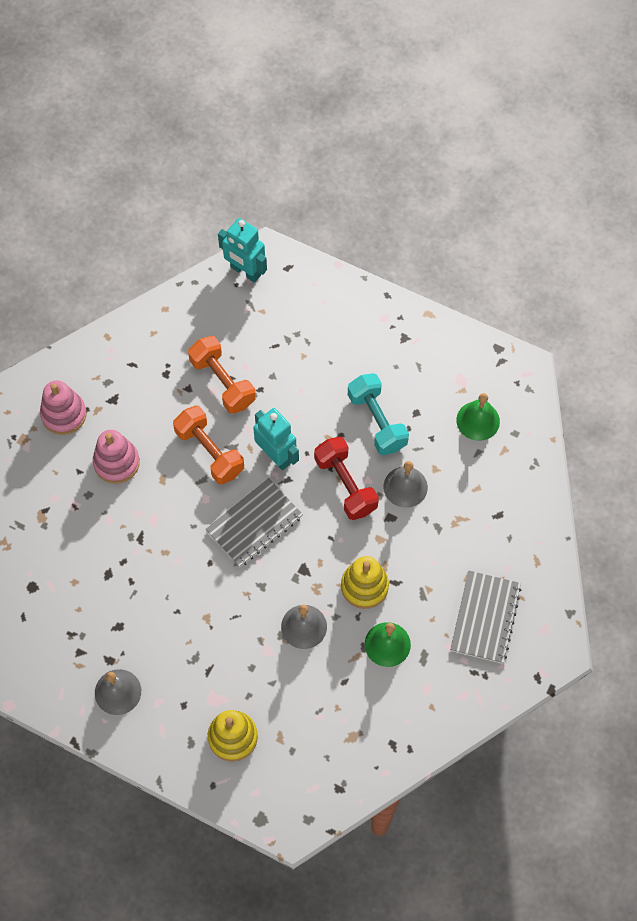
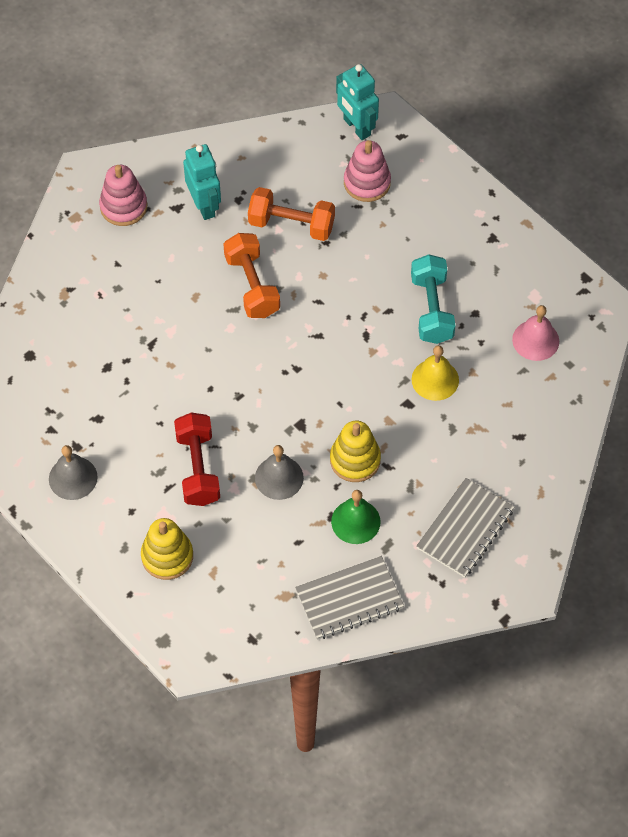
camera: 20 degrees right, 5 degrees down
(116, 462) = (157, 267): pink stacking toy -> pink stacking toy (367, 183)
(222, 382) = (291, 224): orange dumbbell -> orange dumbbell turned 60 degrees counterclockwise
(254, 524) = (269, 366): grey notebook -> grey notebook (349, 599)
(276, 456) = (317, 310): turquoise robot -> turquoise robot (204, 205)
(345, 485) = (375, 359): red dumbbell -> red dumbbell (198, 468)
(405, 487) = (435, 379): grey bell -> yellow bell
(478, 420) = (535, 340): green bell -> pink bell

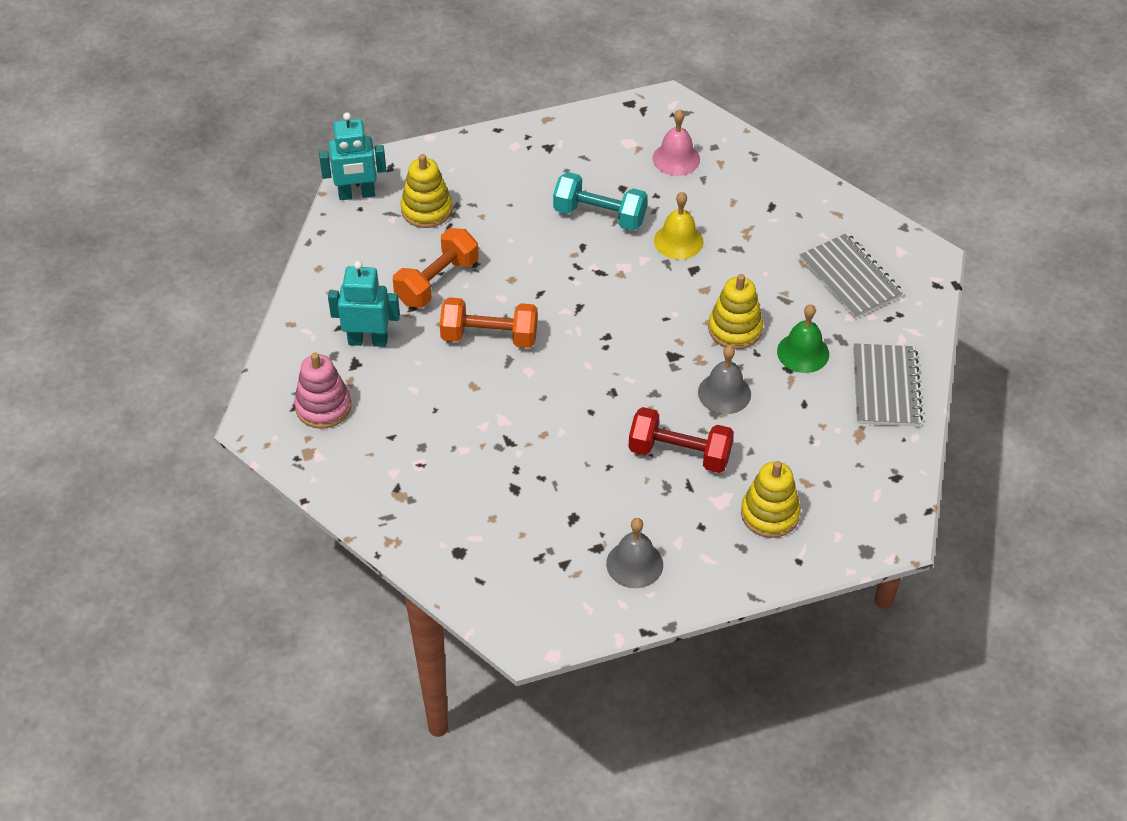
camera: 65 degrees left, 10 degrees down
(367, 183) = (426, 210): pink stacking toy -> yellow stacking toy

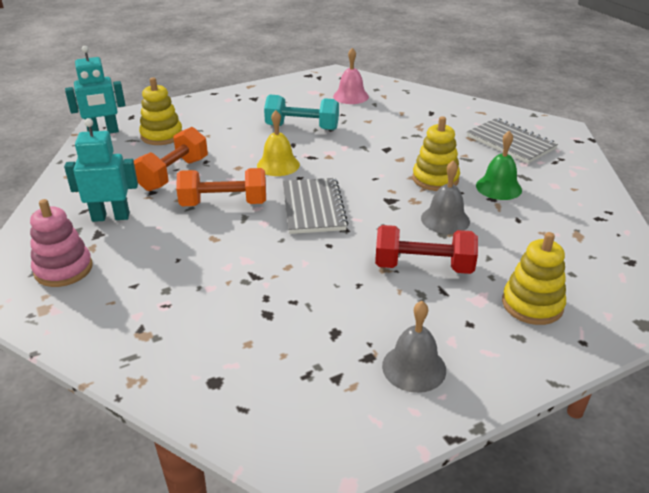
camera: 10 degrees left, 15 degrees down
(678, 241) = (368, 135): yellow bell -> yellow bell (278, 165)
(885, 387) = (579, 202): grey notebook -> grey notebook (313, 207)

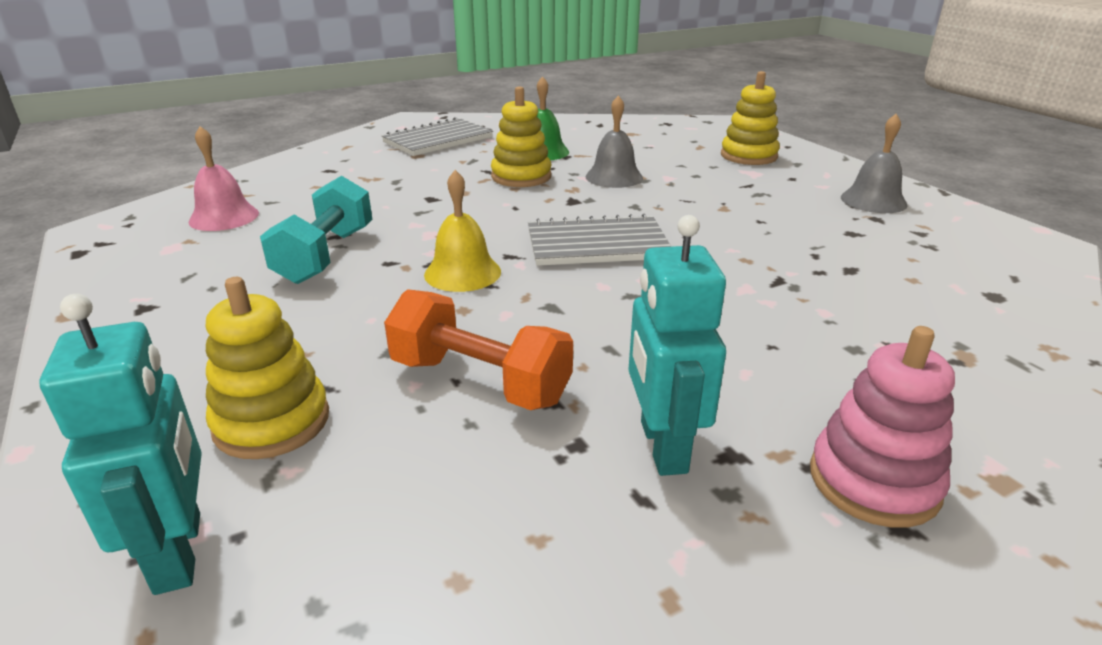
camera: 90 degrees left, 5 degrees down
(224, 203) = (593, 315): orange dumbbell -> none
(423, 267) = (710, 190): red dumbbell -> none

